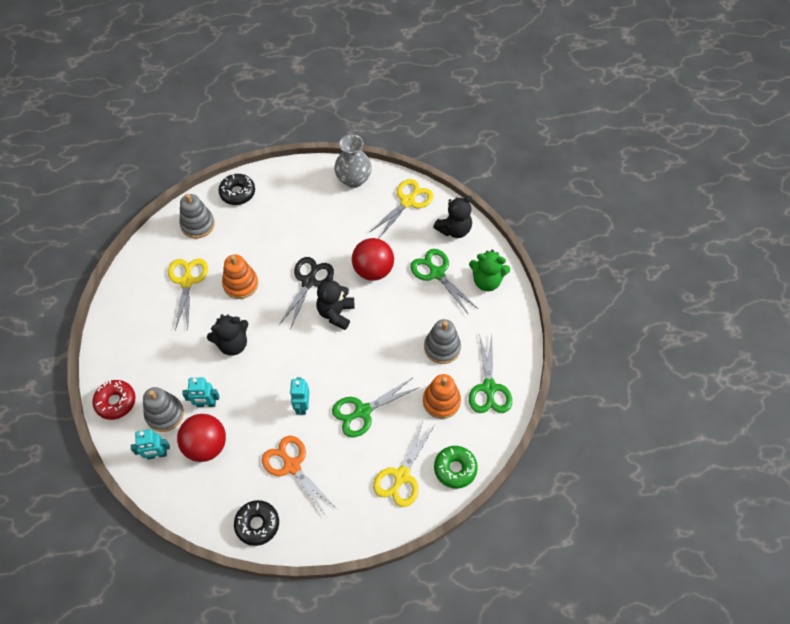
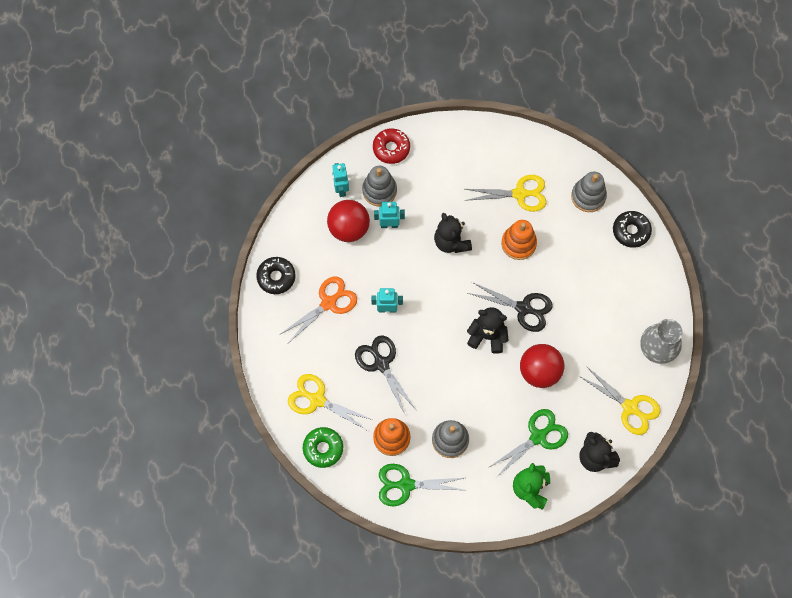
camera: 90 degrees right, 10 degrees up
(206, 404) = (389, 224): turquoise robot -> turquoise robot turned 90 degrees clockwise
(362, 411) = (381, 363): green scissors -> black scissors

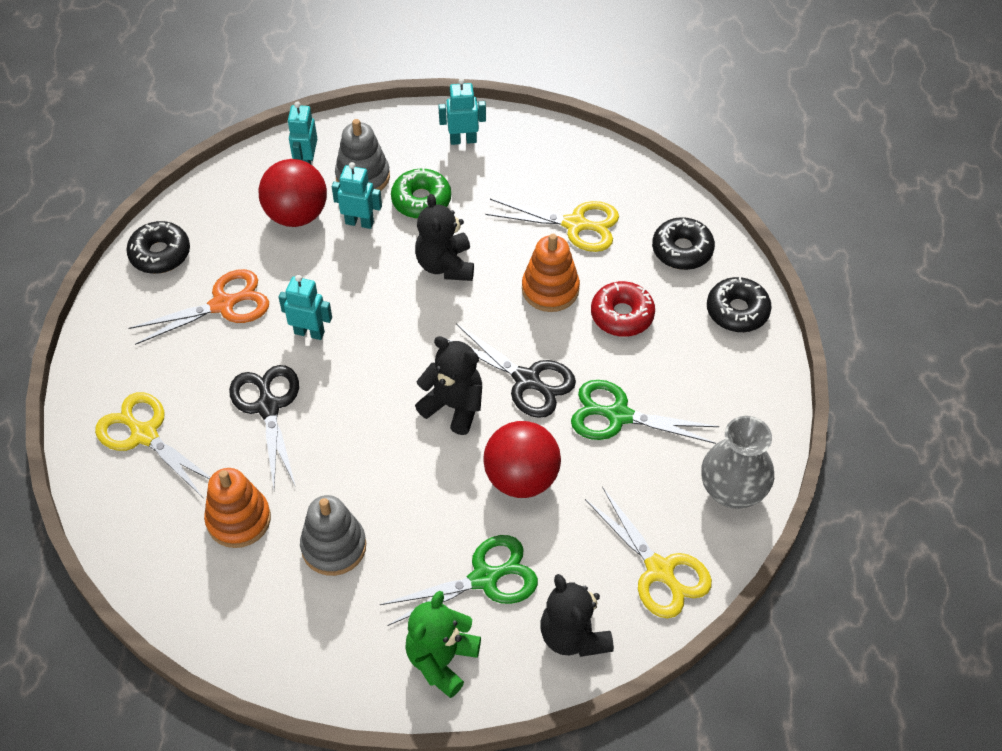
camera: 15 degrees right, 15 degrees down
(323, 448) = (121, 509): green donut -> green donut (421, 200)
(391, 148) = (402, 129): red donut -> red donut (622, 315)
(405, 485) = (231, 599): green scissors -> green scissors (618, 415)
(432, 147) = (463, 140): none -> turquoise robot
(588, 196) = (682, 250): grey stacking toy -> black donut

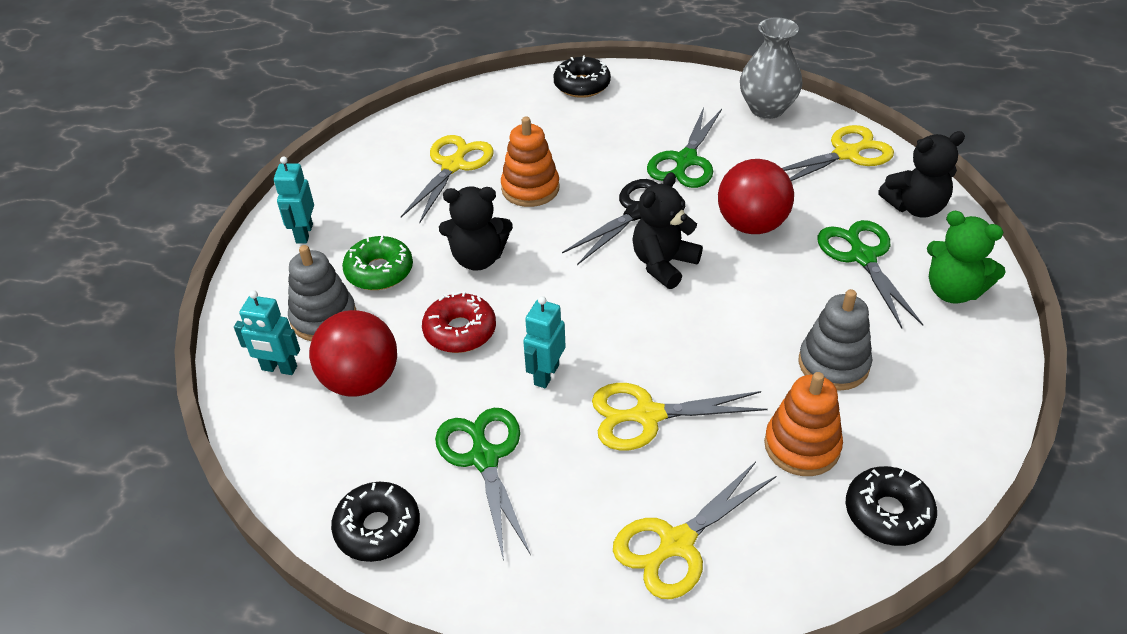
camera: 80 degrees left, 10 degrees down
(223, 304) = (484, 457): orange scissors -> green scissors
(268, 406) = (647, 415): black scissors -> yellow scissors
(359, 222) = (393, 324): turquoise robot -> none
(622, 315) = (572, 148): red donut -> red donut (460, 331)
(682, 250) = (505, 106): black donut -> black donut (888, 513)

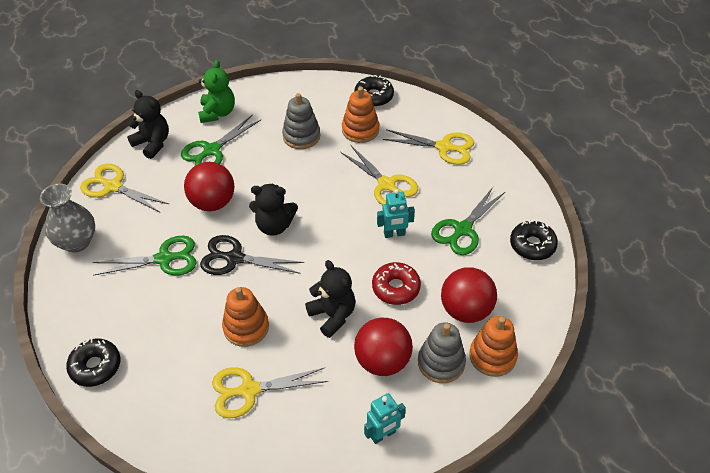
camera: 125 degrees left, 5 degrees up
(279, 368) = (492, 356): turquoise robot -> orange stacking toy
(379, 271) = (382, 361): green donut -> red ball

